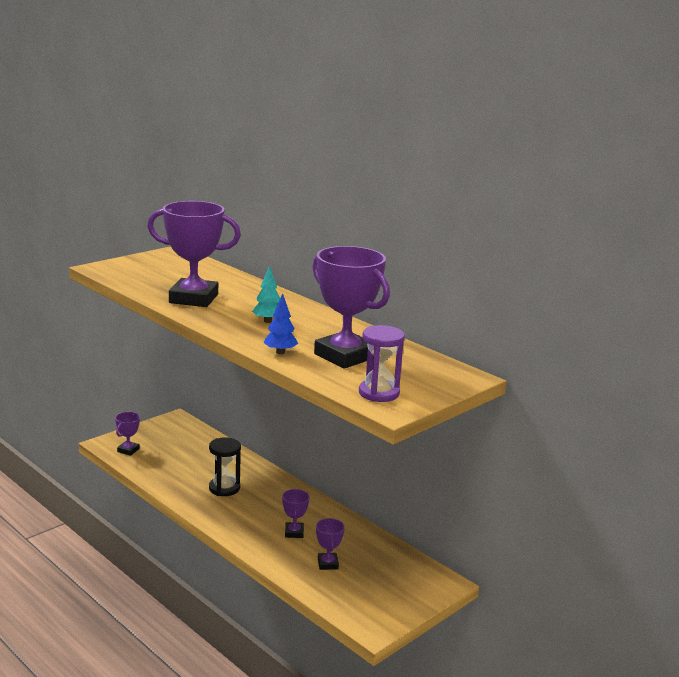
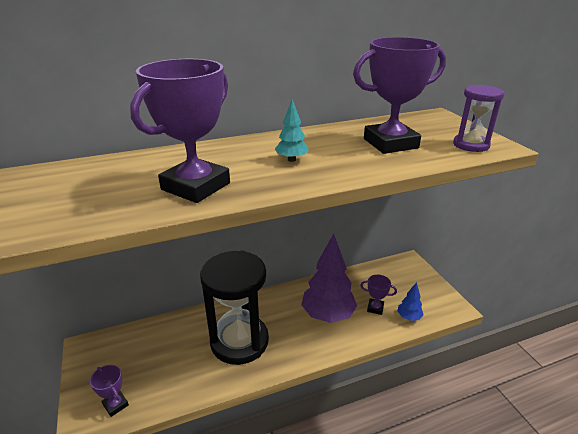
camera: 65 degrees left, 10 degrees up
(224, 488) = (239, 341): black hourglass -> black hourglass, size x1.95
(280, 352) = (375, 167): blue tree -> blue tree (409, 317)
(294, 532) = (327, 315): purple trophy -> purple tree

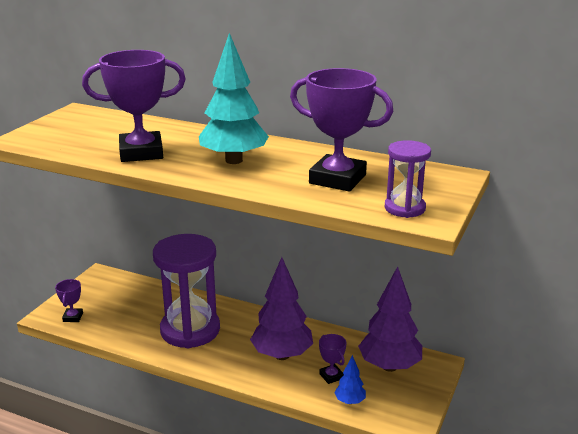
camera: 45 degrees right, 5 degrees down
(239, 341) = (190, 330): black hourglass -> purple hourglass
(291, 160) = (234, 160): turquoise tree -> turquoise tree, size x2.15
(392, 279) = (389, 366): none -> purple tree

